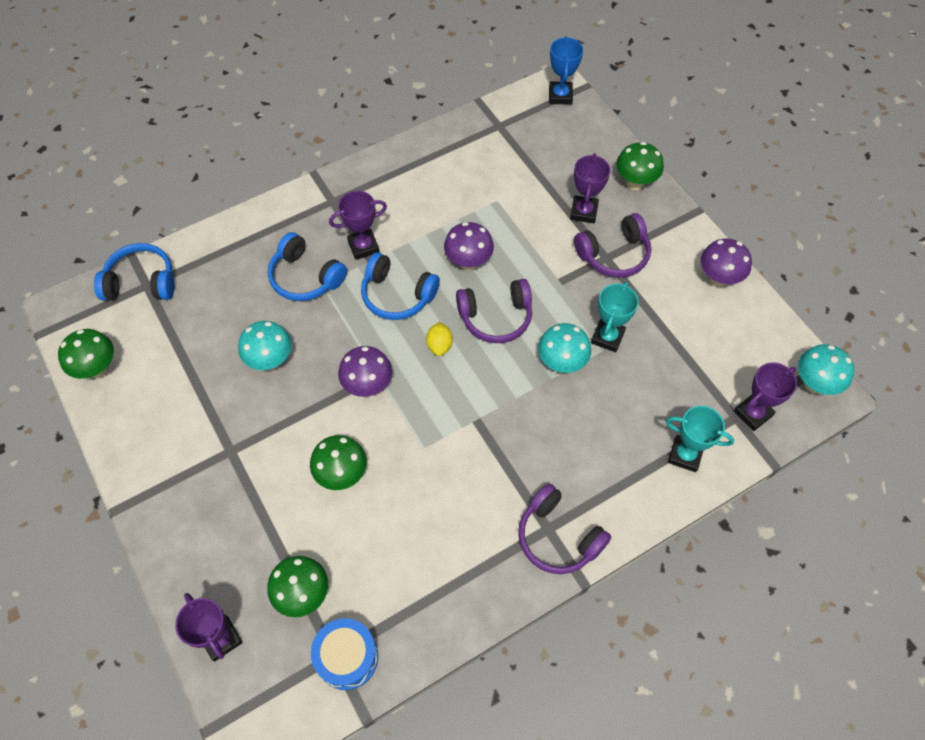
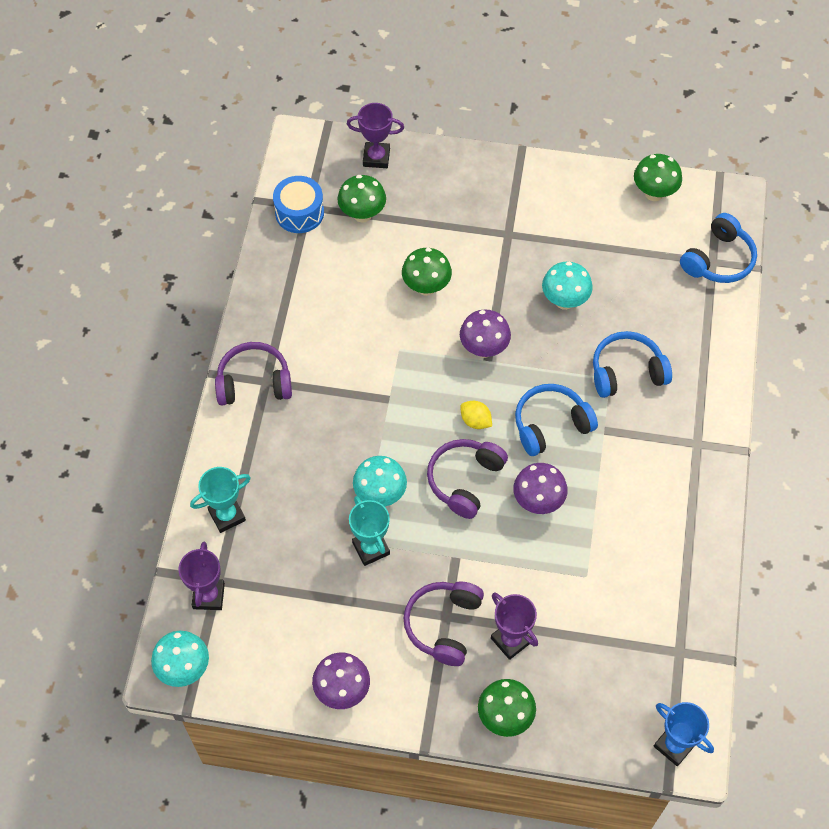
camera: 130 degrees right, 0 degrees up
(363, 246) = (624, 434): purple trophy -> none

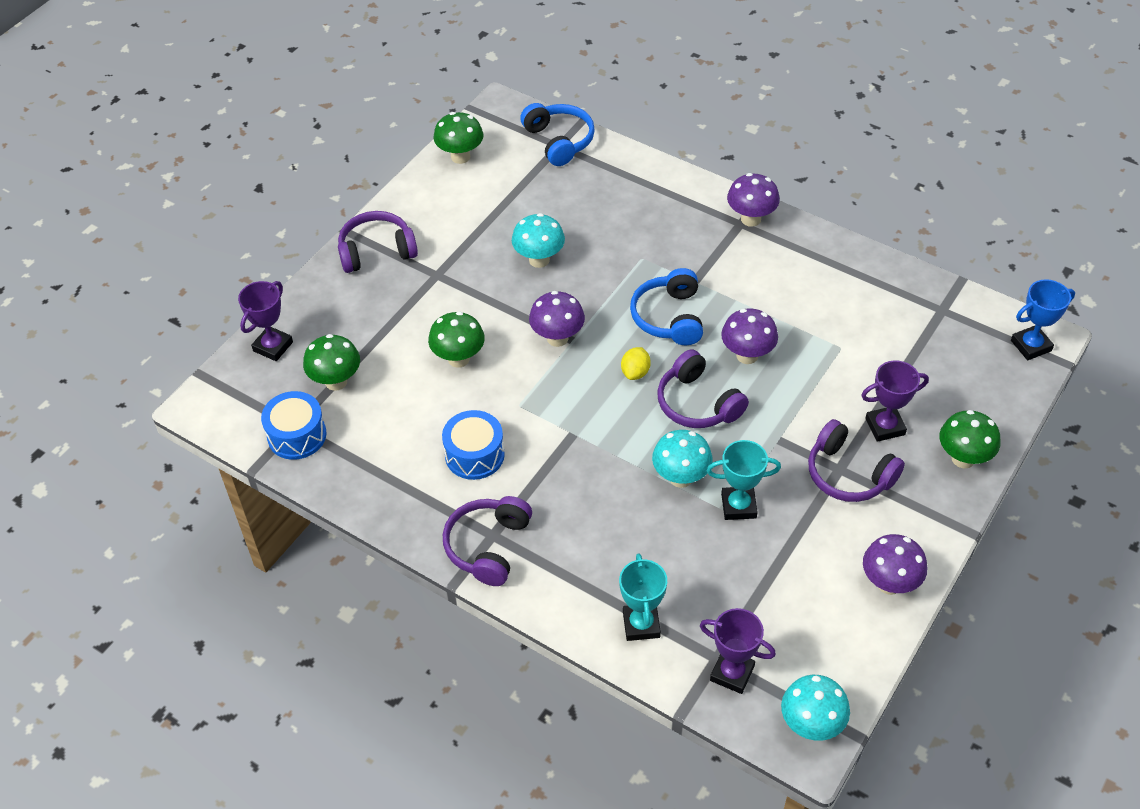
camera: 65 degrees left, 10 degrees down
(335, 338) = (474, 455): none -> blue drum
(475, 421) = (635, 372): yellow lemon -> yellow lemon turned 45 degrees counterclockwise
(511, 181) = (376, 251): none -> purple headphones
(627, 372) = (641, 243): blue headphones -> none
(707, 450) = (751, 219): none -> purple mushroom

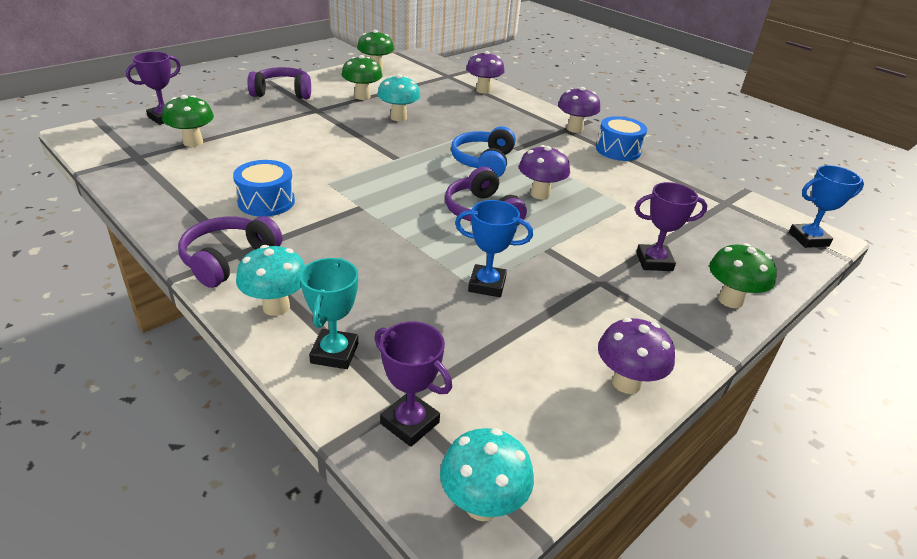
camera: 10 degrees right, 15 degrees down
(297, 435) = (133, 162): blue drum -> blue drum (618, 150)
(458, 359) = (298, 150): green mushroom -> green mushroom (362, 96)
(557, 338) = (385, 155): purple mushroom -> purple mushroom (483, 90)
(559, 141) = (449, 74): blue headphones -> none
(635, 372) = (438, 184): yellow lemon -> none
(680, 478) = (441, 254): turquoise mushroom -> turquoise mushroom (276, 307)
(738, 506) = (487, 285): turquoise trophy -> blue trophy
(848, 474) = (607, 286): purple headphones -> none

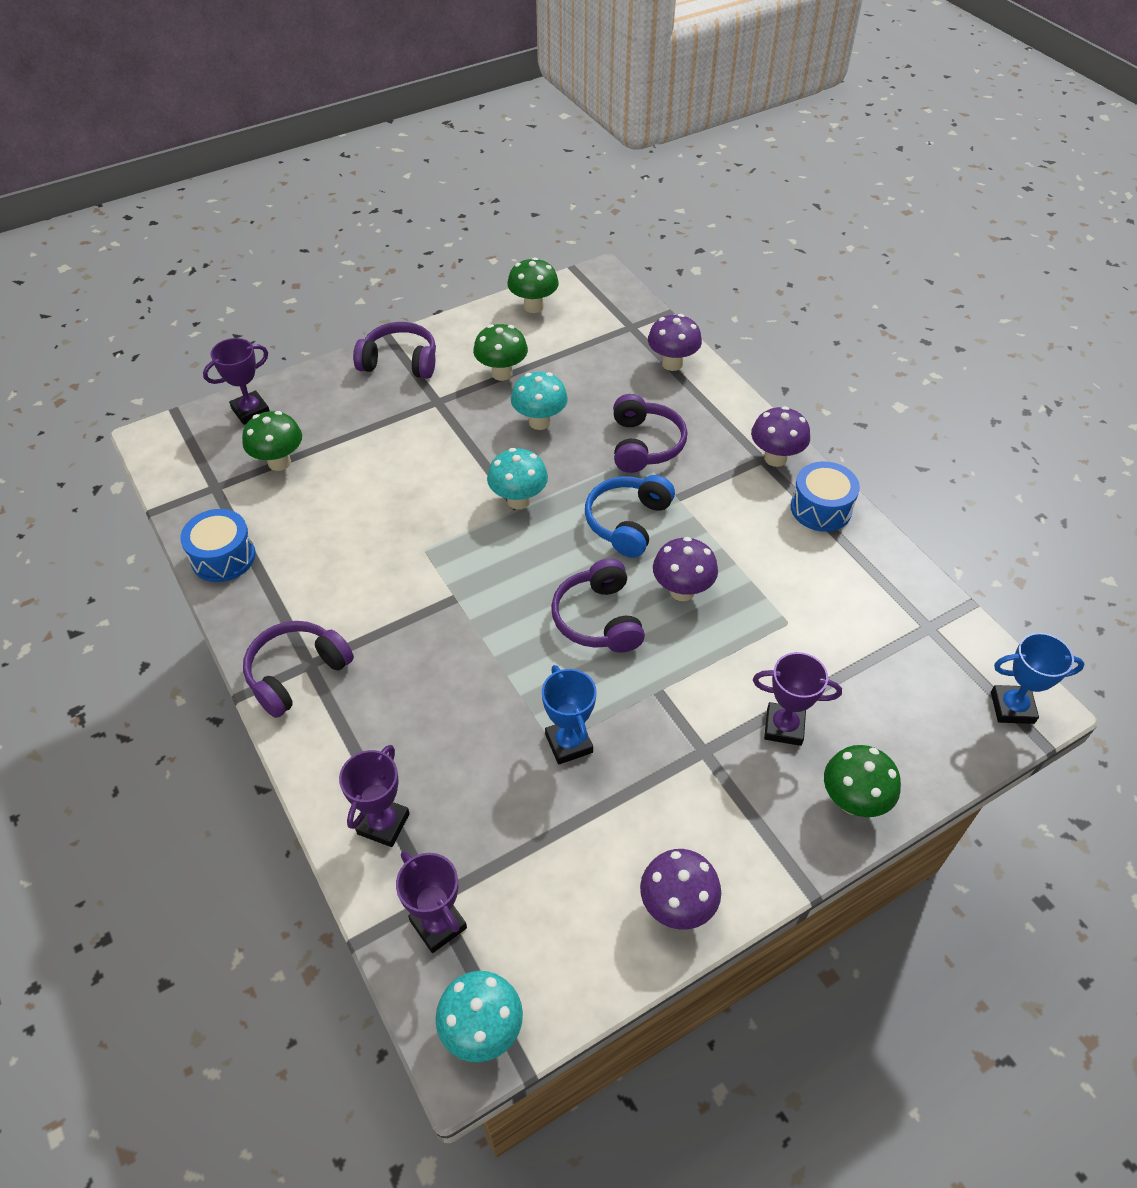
camera: 15 degrees right, 15 degrees up
(266, 202) = (349, 579): blue drum -> blue drum (223, 557)
(276, 307) = (336, 751): turquoise mushroom -> turquoise mushroom (518, 500)
(334, 353) = (383, 824): turquoise trophy -> purple trophy
(480, 126) = (644, 445): none -> purple headphones
(487, 285) = (569, 743): blue trophy -> blue trophy turned 45 degrees clockwise

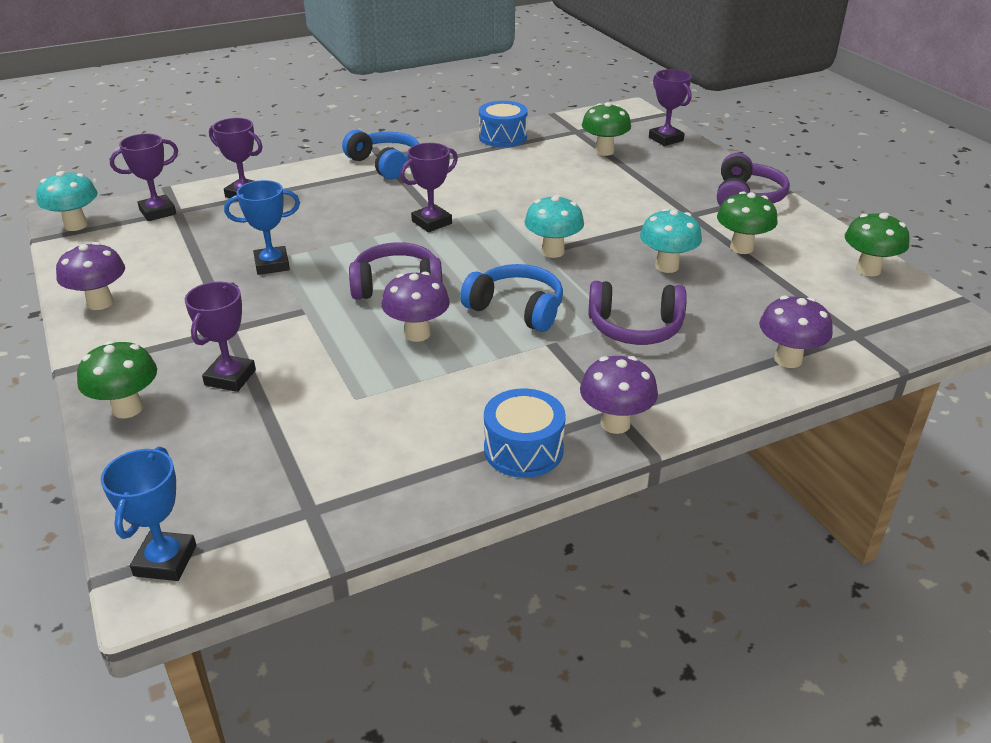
camera: 95 degrees right, 15 degrees down
(296, 673) = (385, 164): purple headphones -> blue headphones
(460, 605) = (432, 222): none -> purple trophy

